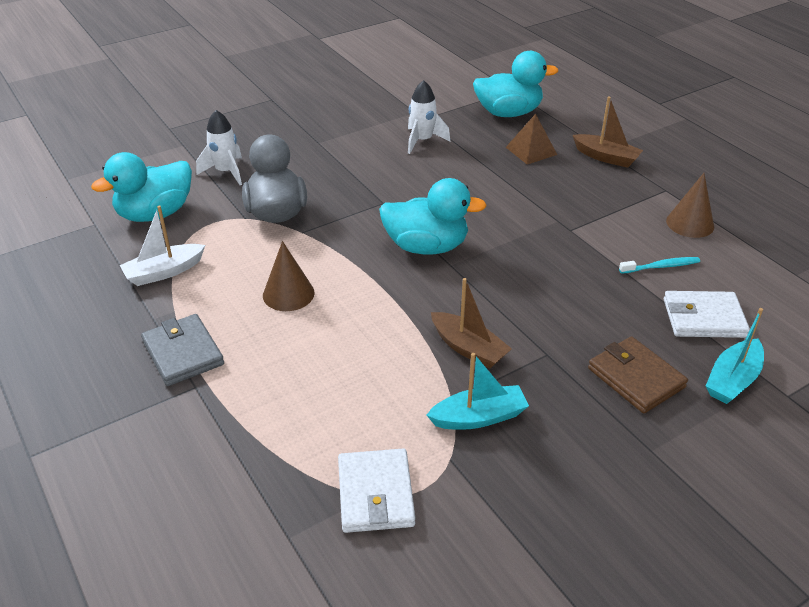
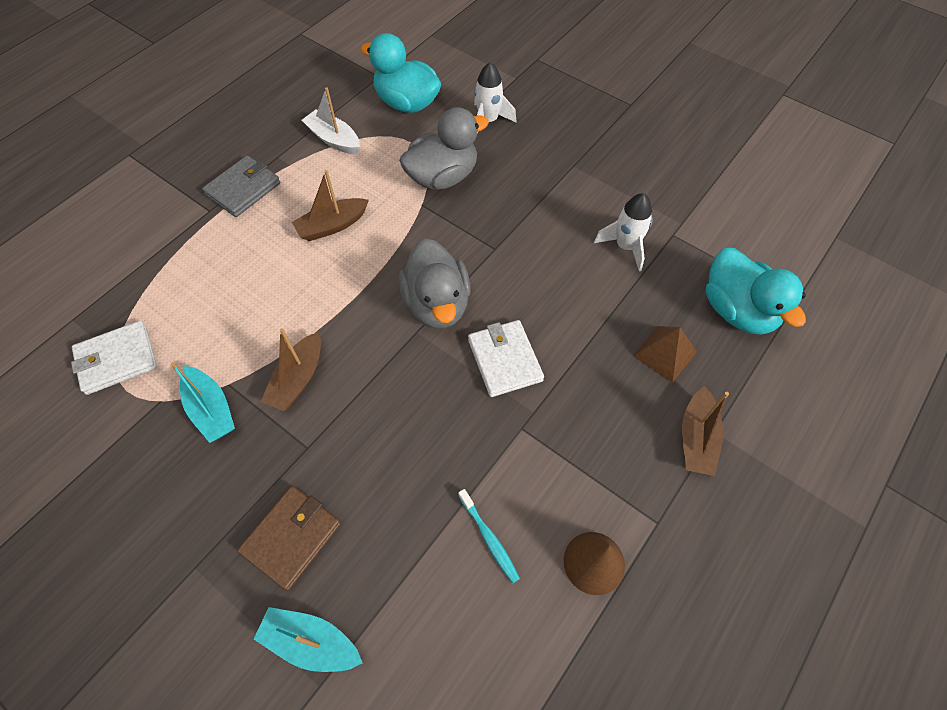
camera: 70 degrees right, 20 degrees up
(288, 294) = (332, 226): brown cone -> brown boat
(426, 247) = (437, 304): turquoise duck -> grey duck
(703, 318) = (408, 599): white wallet -> white wallet (504, 360)

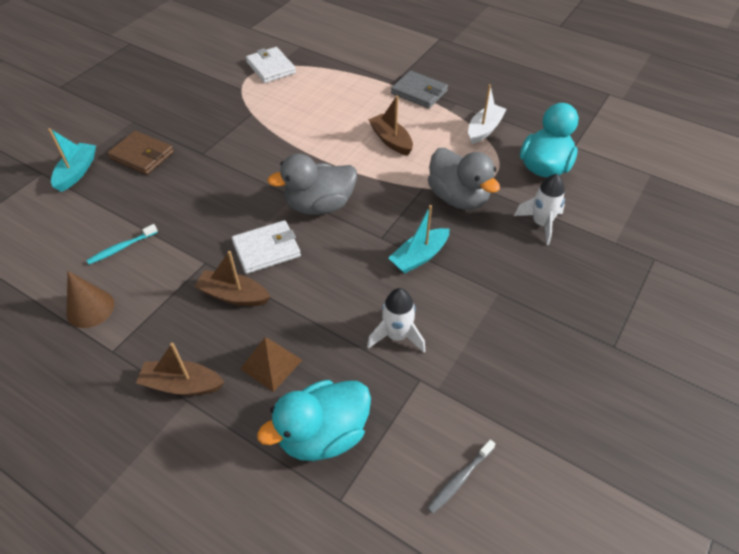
camera: 85 degrees right, 10 degrees down
(211, 410) = (233, 109): turquoise boat -> turquoise boat (419, 257)
(298, 379) = (254, 142): brown boat -> brown boat (233, 295)
(764, 219) = (459, 479): none -> grey toothbrush

